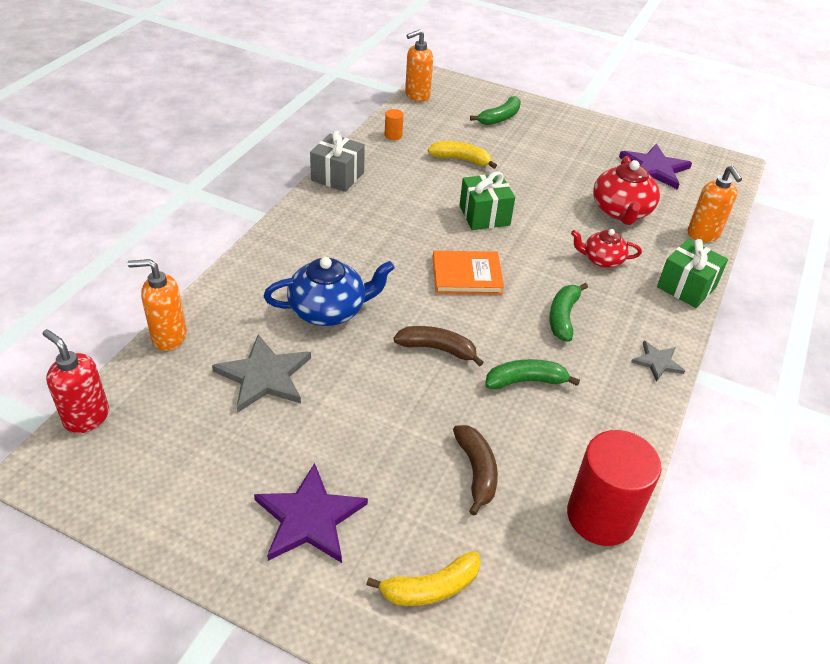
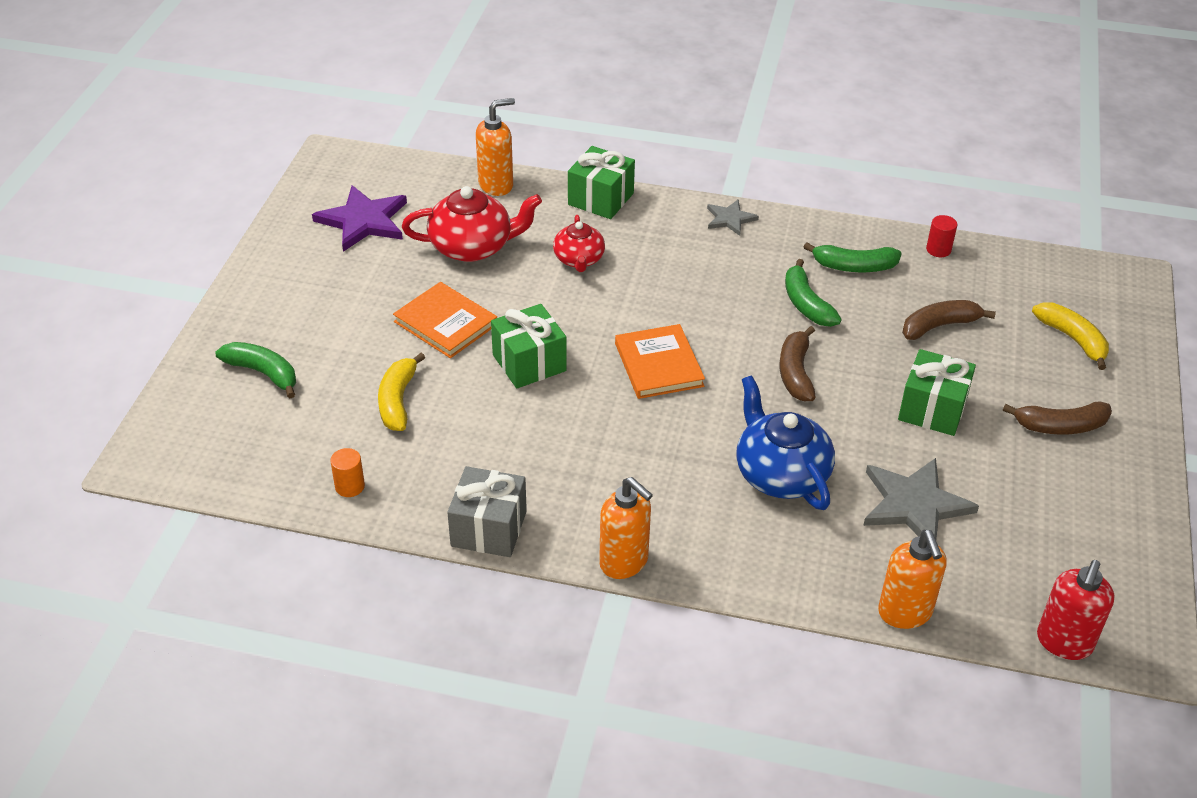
camera: 100 degrees left, 0 degrees up
(309, 518) = (1060, 426): purple star -> brown banana
(365, 425) = (932, 409): none -> green gift
(417, 95) = (209, 479): orange soap dispenser -> orange soap dispenser (624, 562)
(534, 187) = (445, 323): none -> orange book
(563, 317) = (695, 284): green banana -> green banana (854, 267)
(601, 516) = (938, 250): red cylinder -> red cylinder, size x0.41

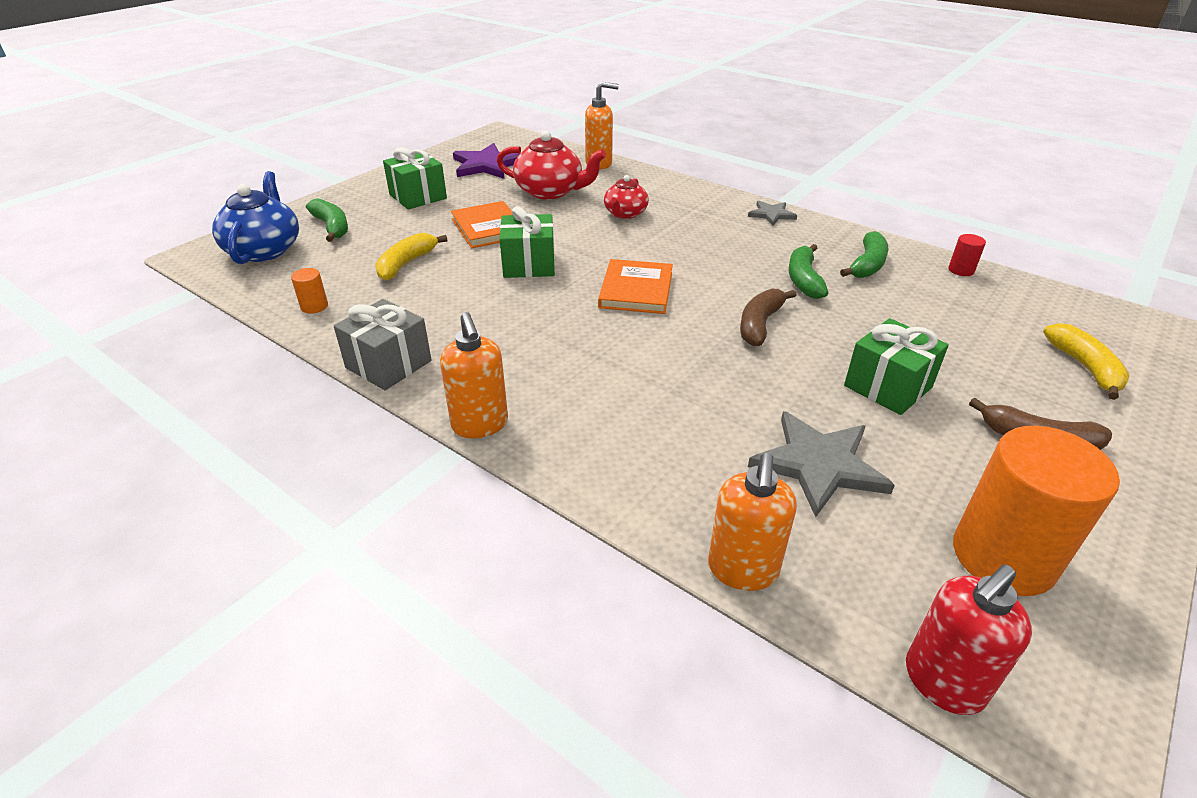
camera: 25 degrees right, 5 degrees down
(600, 199) = (672, 184): green gift -> green gift (418, 197)
(780, 474) = (689, 397): blue teapot -> blue teapot (264, 250)
(854, 267) = (867, 265): green banana -> green banana turned 90 degrees counterclockwise
(939, 326) = (932, 324): brown banana -> none
(1069, 537) = (1003, 556): none -> orange cylinder

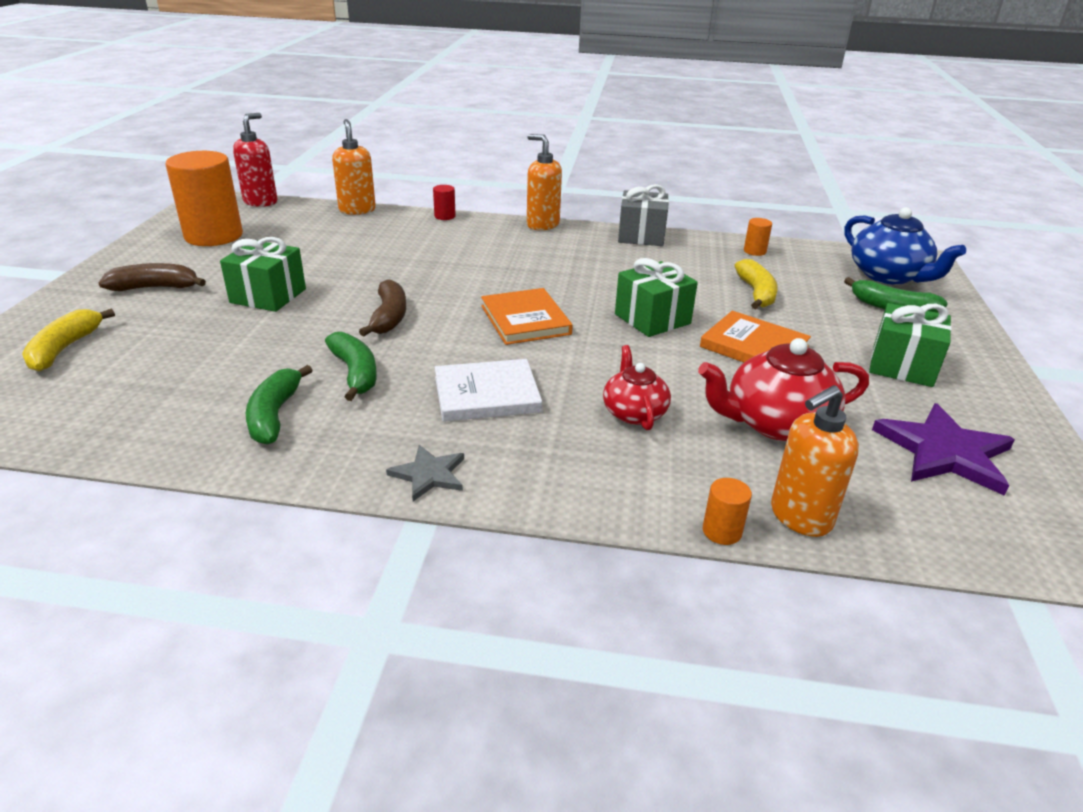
camera: 150 degrees right, 5 degrees down
(641, 168) = (722, 531): none -> orange cylinder
(711, 244) = (487, 394): none -> white book
(818, 464) = (322, 248): grey star -> none
(961, 270) = (140, 440): red cylinder -> red cylinder (445, 216)
(1085, 367) = (65, 349): yellow banana -> yellow banana turned 45 degrees clockwise

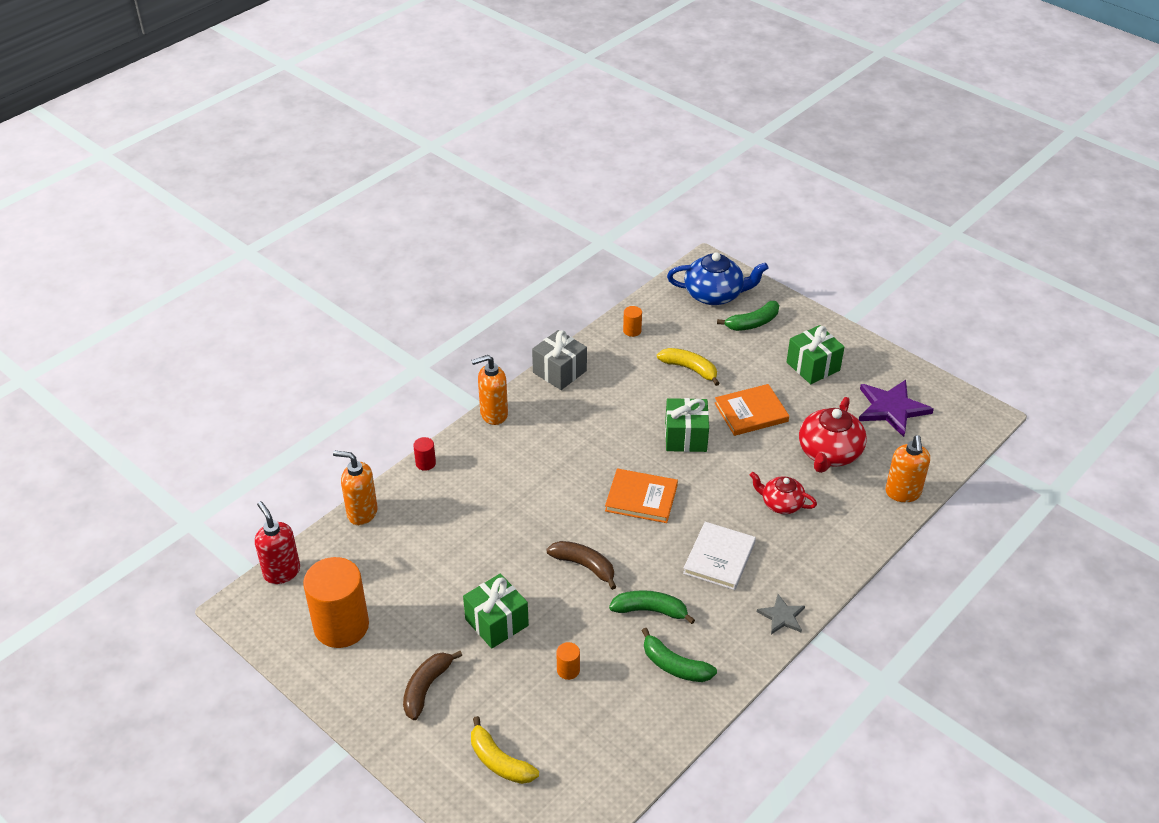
camera: 55 degrees left, 10 degrees up
(722, 531) = (895, 526): orange cylinder -> orange cylinder (568, 670)

